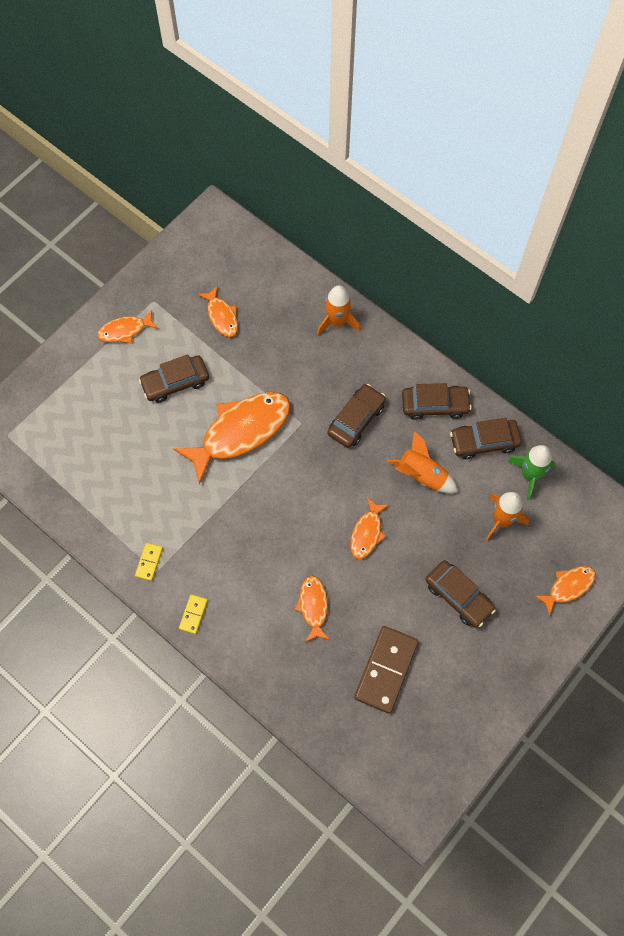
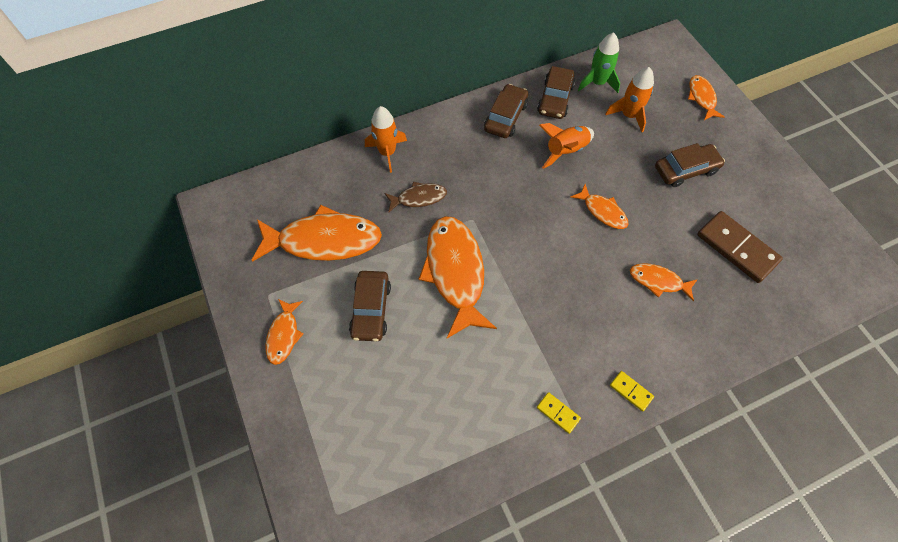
camera: 65 degrees left, 5 degrees down
(221, 316) = (324, 240): orange fish -> orange fish, size x1.97
(301, 370) = (418, 198): none -> brown fish
(356, 420) = (490, 176): brown car -> none

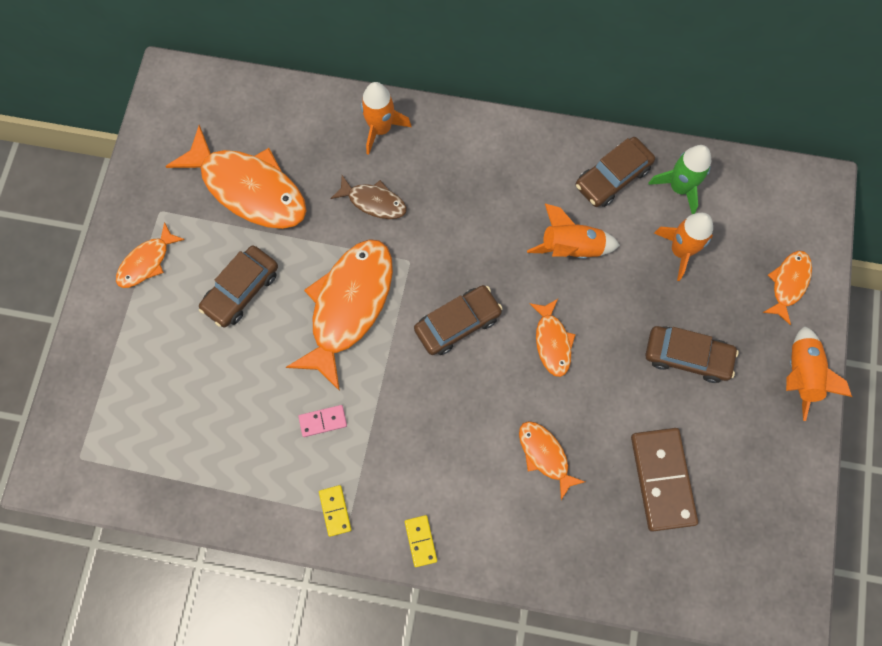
camera: 35 degrees right, 10 degrees up
(499, 358) = (323, 421): none -> pink domino
(505, 117) = (538, 165): brown car -> brown car (457, 323)
(753, 141) = (800, 374): none -> orange rocket

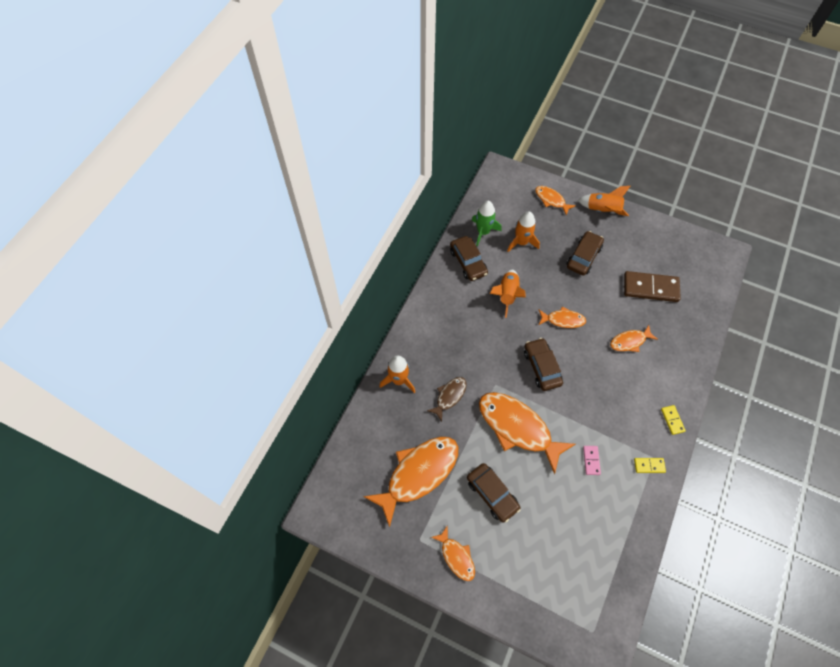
camera: 75 degrees left, 10 degrees down
(421, 541) = (672, 420): yellow domino -> yellow domino turned 75 degrees clockwise

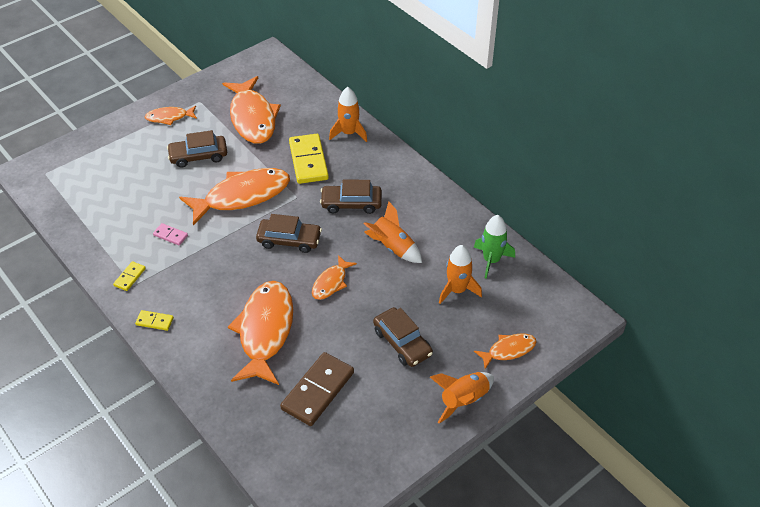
camera: 115 degrees right, 15 degrees down
(449, 396) = (308, 161): brown fish -> yellow domino
(468, 262) = (455, 231): brown car -> brown car (351, 203)
(630, 341) = (265, 331): orange fish -> orange fish, size x1.97

